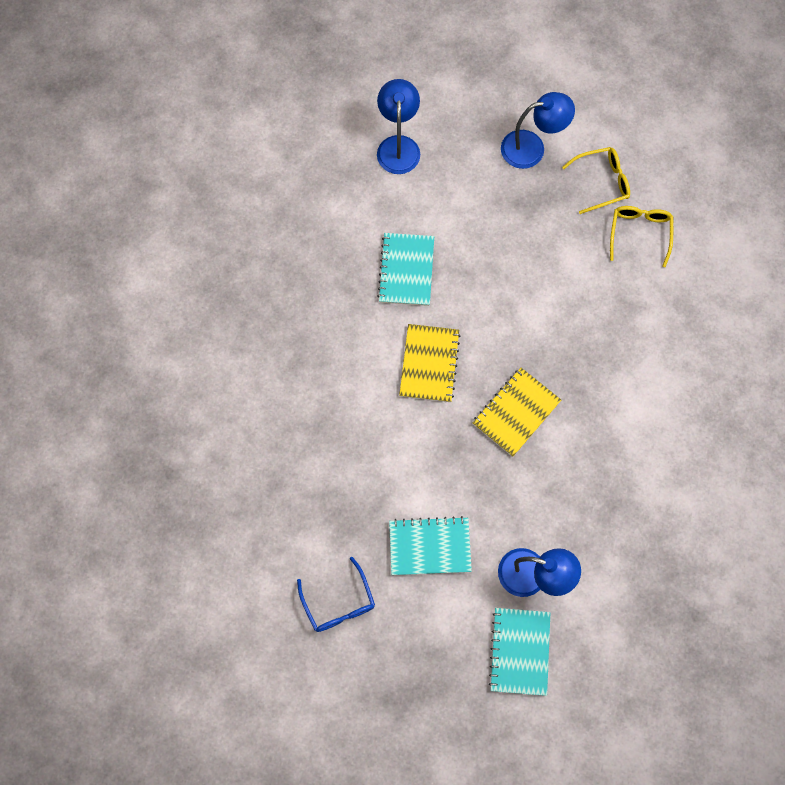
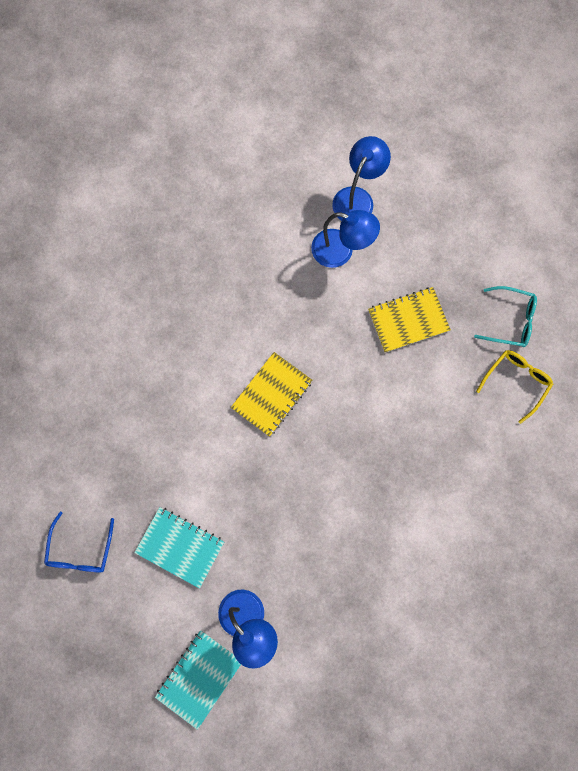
camera: 30 degrees right, 5 degrees up
(406, 270) = (300, 306): turquoise notebook -> none
(516, 412) = (318, 476): yellow notebook -> yellow notebook (408, 320)
(532, 147) = (468, 258): blue lamp -> blue lamp (341, 251)
(602, 182) = (510, 320): yellow glasses -> turquoise glasses

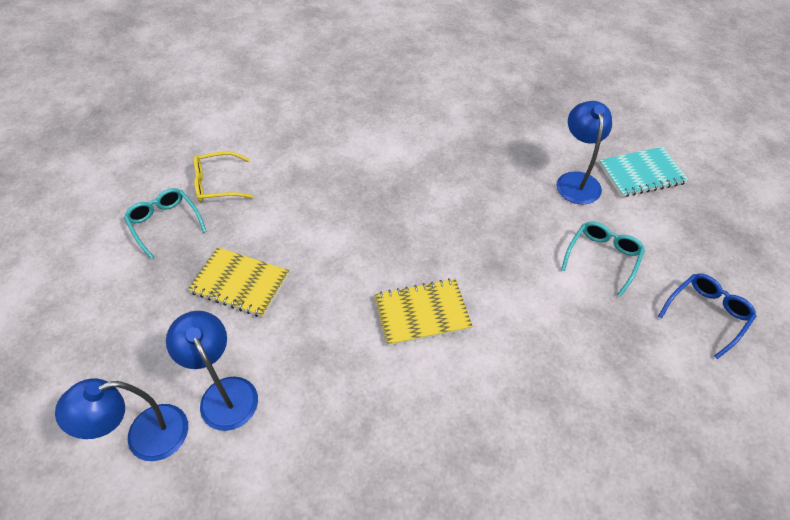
camera: 140 degrees left, 25 degrees down
(180, 546) = (602, 258): turquoise notebook -> turquoise glasses

